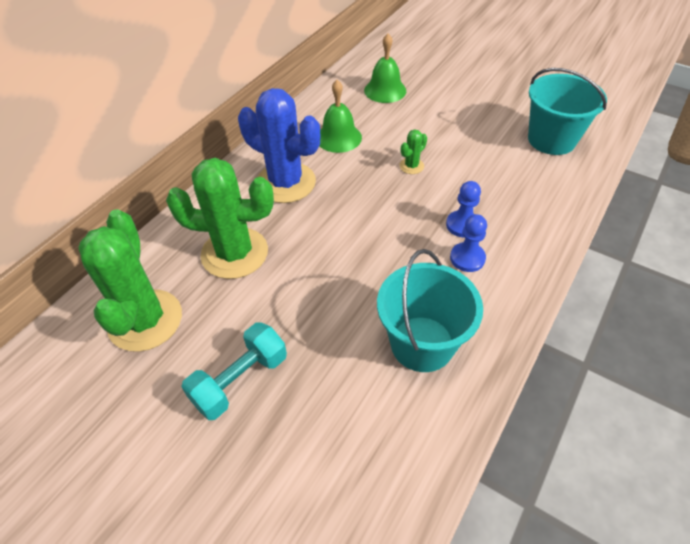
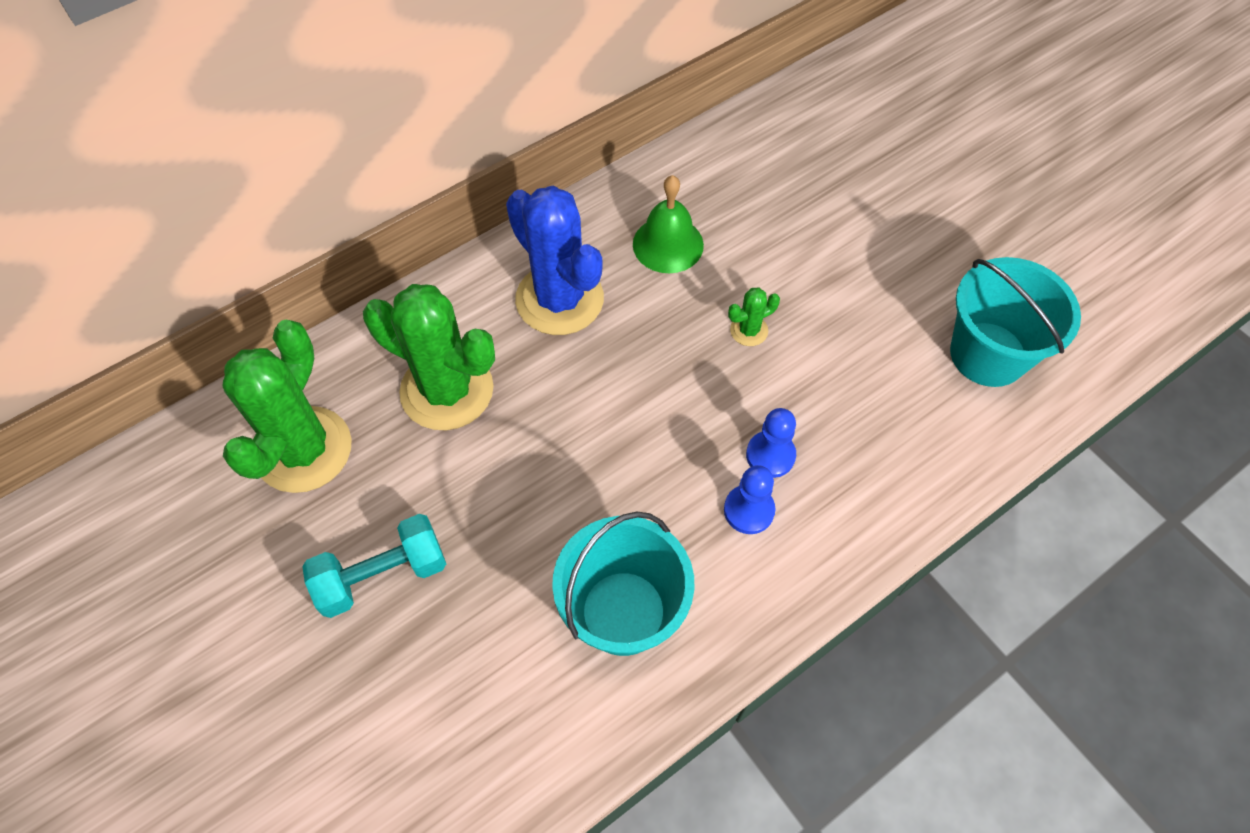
camera: 20 degrees right, 10 degrees up
(385, 90) = (778, 177): green bell -> none

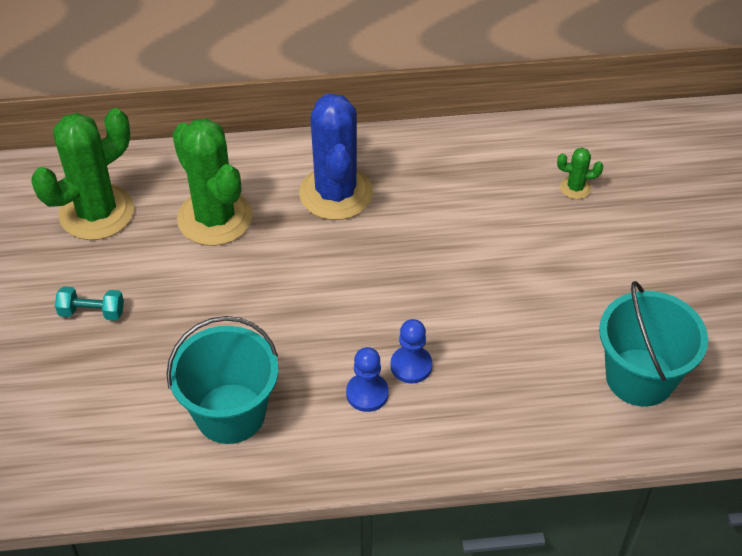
camera: 30 degrees right, 10 degrees down
(382, 575) = (92, 312): turquoise dumbbell -> turquoise dumbbell, size x0.64
(668, 244) = (444, 190): green bell -> none
(749, 330) = (460, 275): green cactus -> green cactus (575, 188)

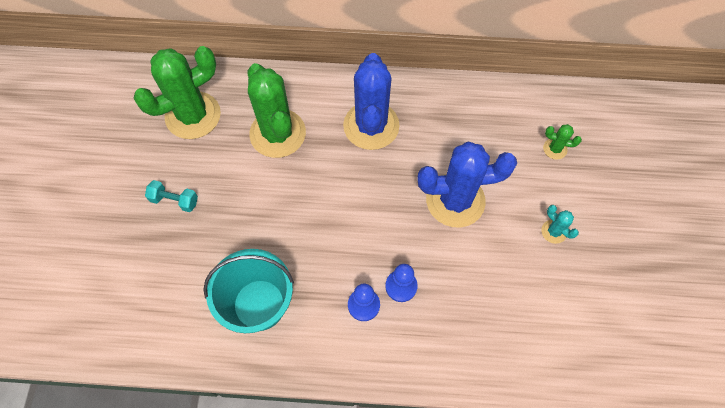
camera: 10 degrees right, 15 degrees up
(461, 261) = (455, 200): none -> blue cactus
(592, 278) = (554, 231): none -> turquoise cactus
(640, 377) = (575, 327): turquoise bucket -> none

